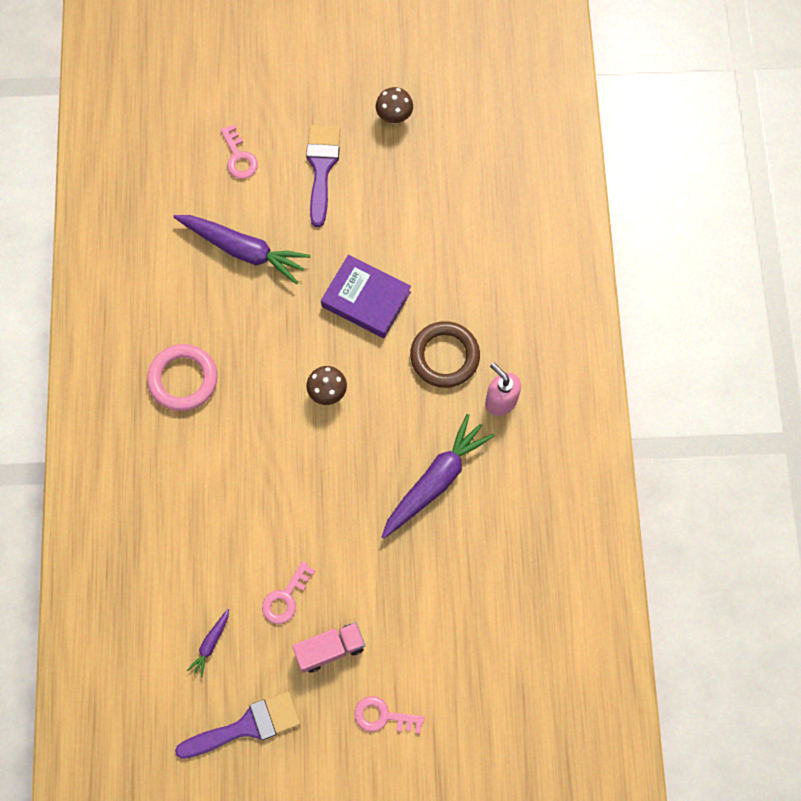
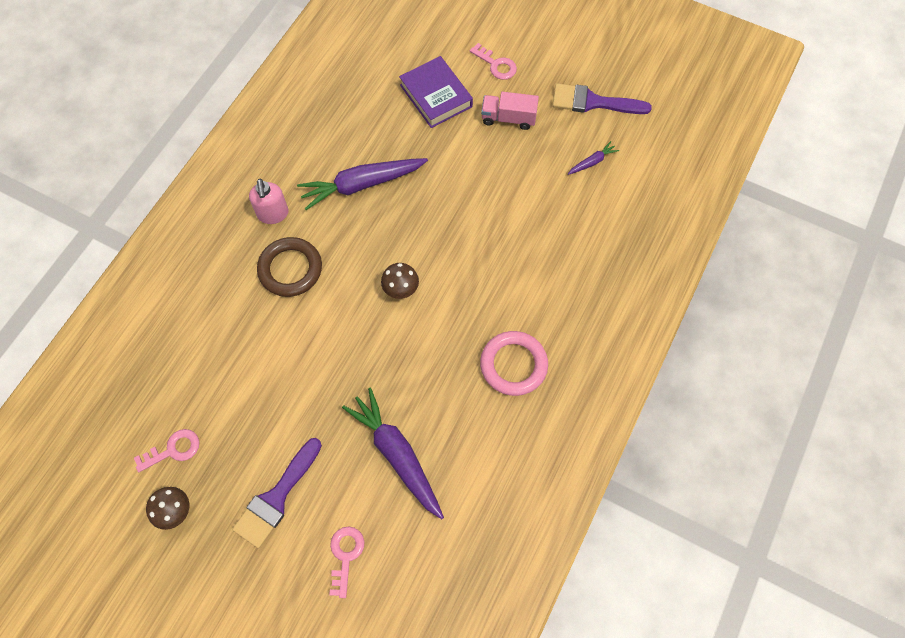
camera: 150 degrees left, 5 degrees down
(285, 598) = (521, 164): pink key -> pink key (173, 450)
(366, 299) = (320, 350): purple book -> purple book (436, 96)

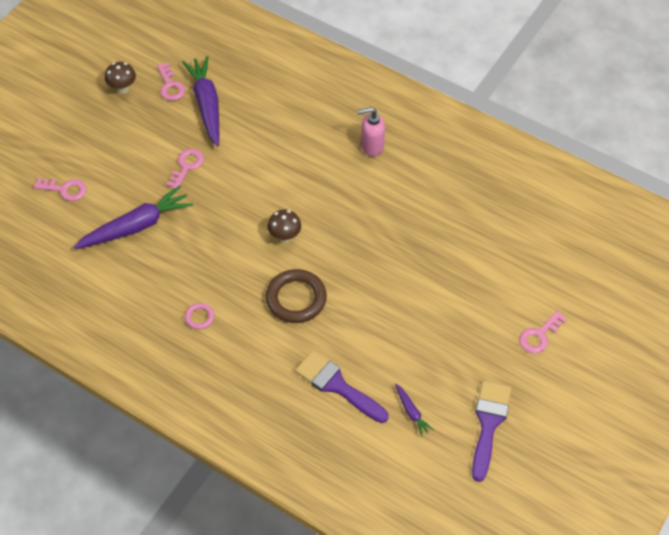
camera: 95 degrees right, 10 degrees down
(276, 497) = (119, 147): purple brush -> purple brush (337, 385)
(290, 269) = (316, 158): brown ring -> brown ring (296, 299)
(305, 409) = (187, 166): none -> pink key
(362, 185) = (397, 212): purple carrot -> purple carrot (207, 105)
(436, 96) = (499, 278): purple book -> none
(508, 118) = (469, 340): pink truck -> none
(513, 365) = (199, 317): pink ring -> pink ring, size x0.48

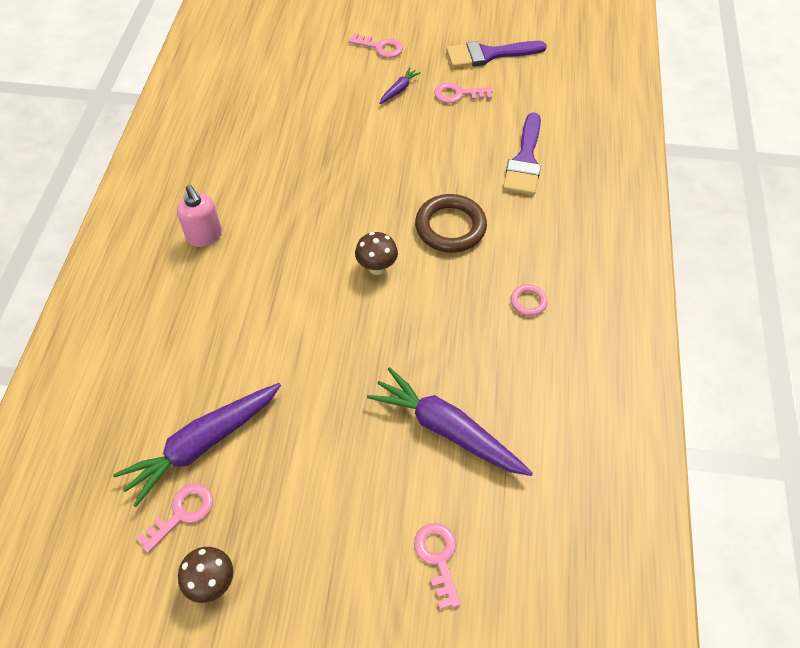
camera: 115 degrees left, 0 degrees up
(187, 166) = (322, 417): pink key -> pink key (458, 94)
(411, 412) = (513, 103): purple carrot -> purple carrot (399, 90)

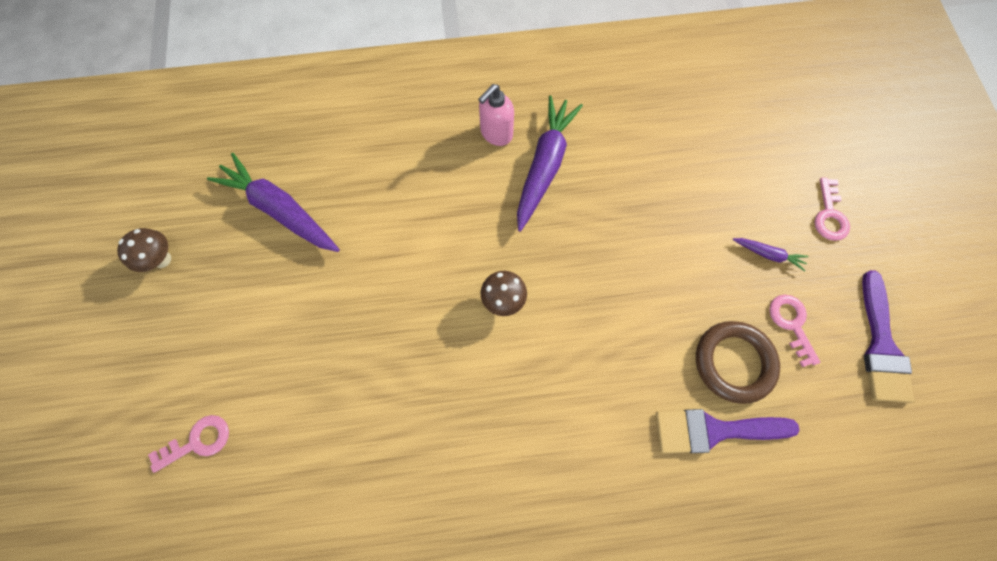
camera: 75 degrees right, 15 degrees up
(182, 513) = (217, 216): pink key -> none
(447, 430) = (328, 419): purple carrot -> purple carrot (544, 166)
(450, 227) = (580, 363): brown ring -> brown ring (733, 362)
(488, 54) = (881, 346): purple brush -> purple brush turned 150 degrees counterclockwise
(528, 302) = (502, 474): pink ring -> none

